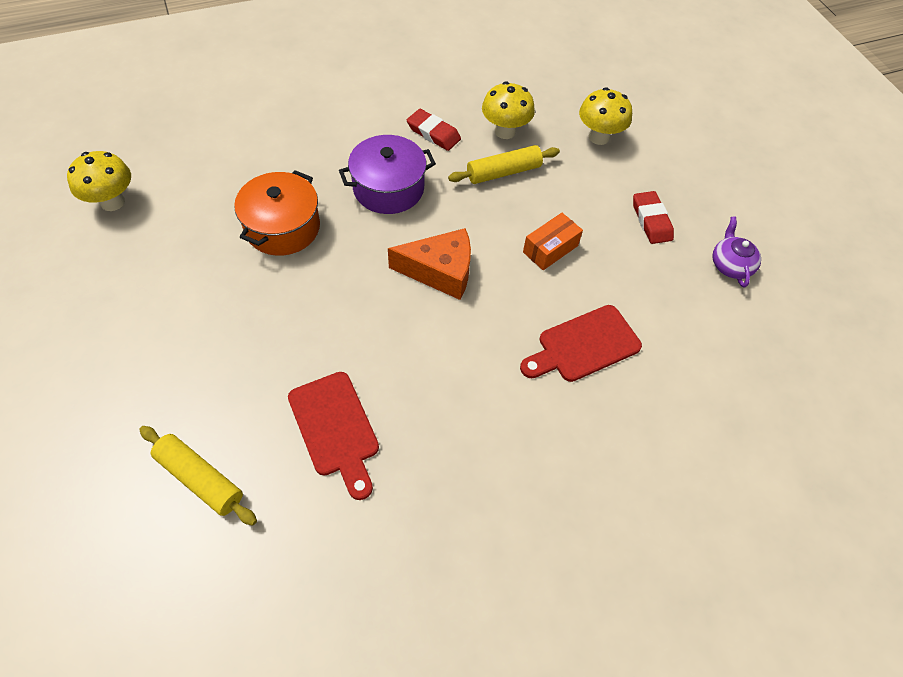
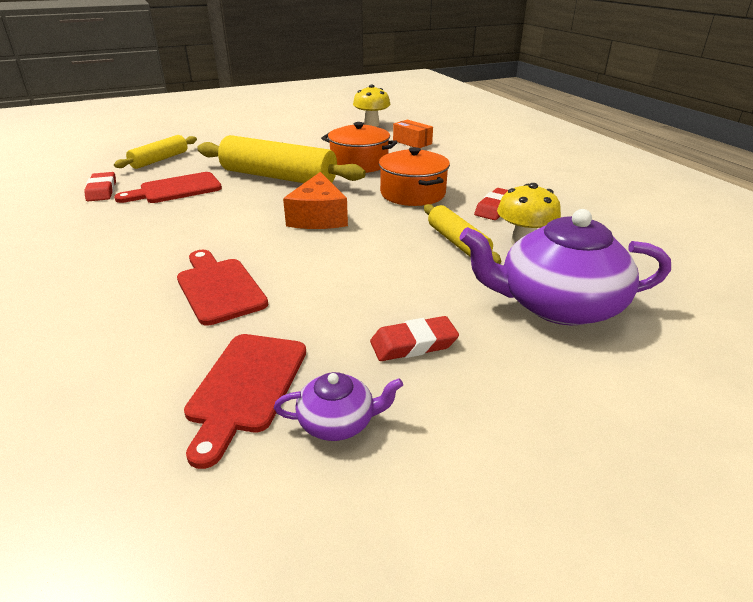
camera: 90 degrees right, 25 degrees down
(313, 312) = (278, 177): none -> yellow rolling pin
(323, 529) = (102, 190): none -> red eraser
(388, 188) = (412, 193): purple pot -> orange pot
(550, 249) = (352, 269): orange box -> orange box (412, 142)
(599, 137) = (557, 305): yellow mushroom -> purple teapot
(707, 314) = (246, 387): none -> red cutting board

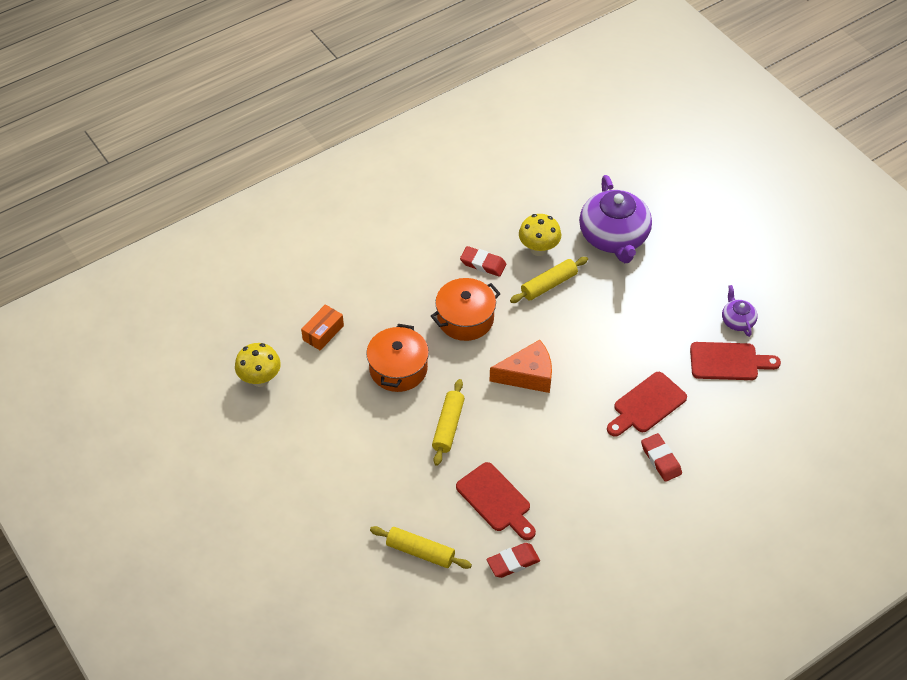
camera: 100 degrees left, 20 degrees up
(278, 177) = (448, 426): yellow rolling pin -> yellow rolling pin, size x0.56
(413, 344) = (671, 299): red eraser -> red eraser (661, 459)

